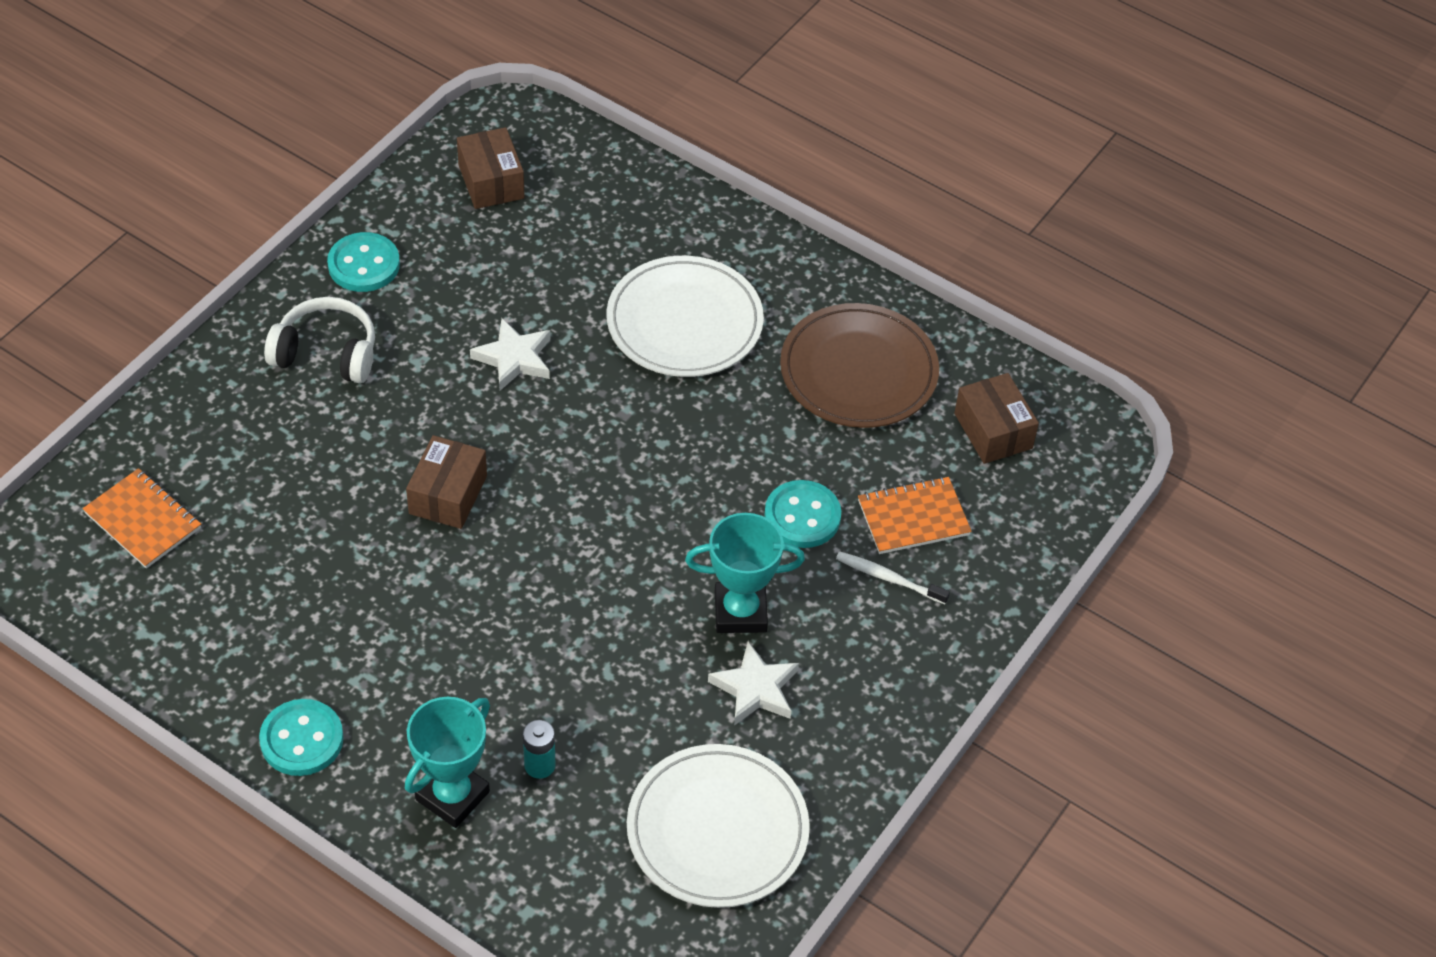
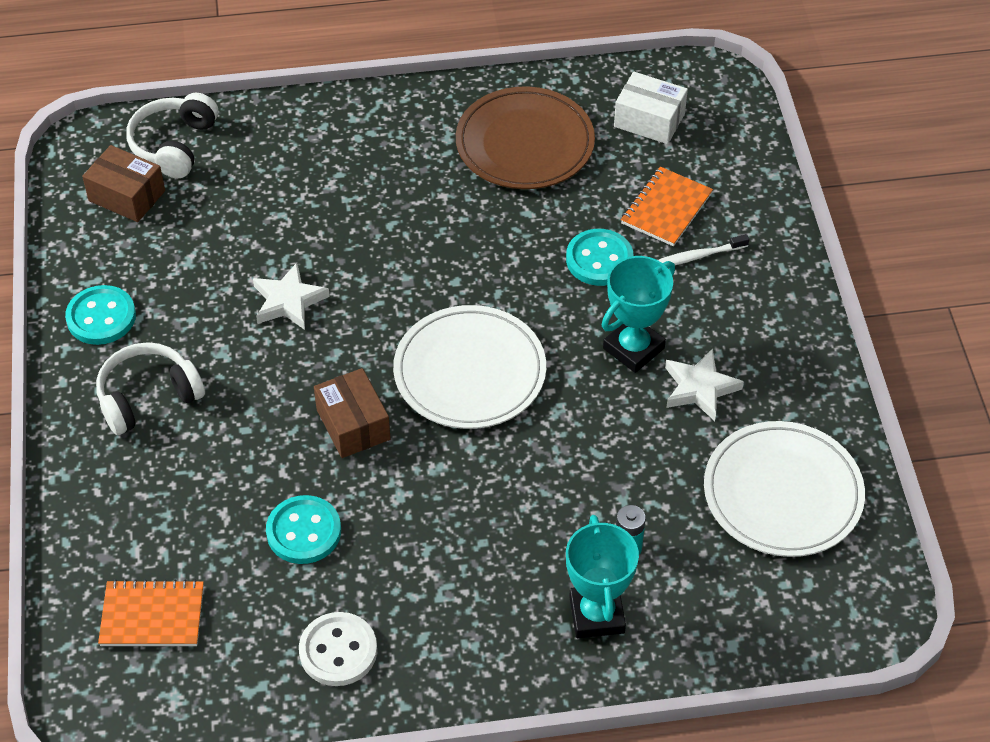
camera: 40 degrees left, 0 degrees up
(236, 657) = (338, 651): none -> white button
(302, 739) = (452, 665): turquoise button -> turquoise button (304, 531)
(573, 165) = (174, 145): none -> white headphones
(684, 322) = (376, 193): white plate -> white plate (469, 372)
(993, 431) = (649, 120): brown box -> white box

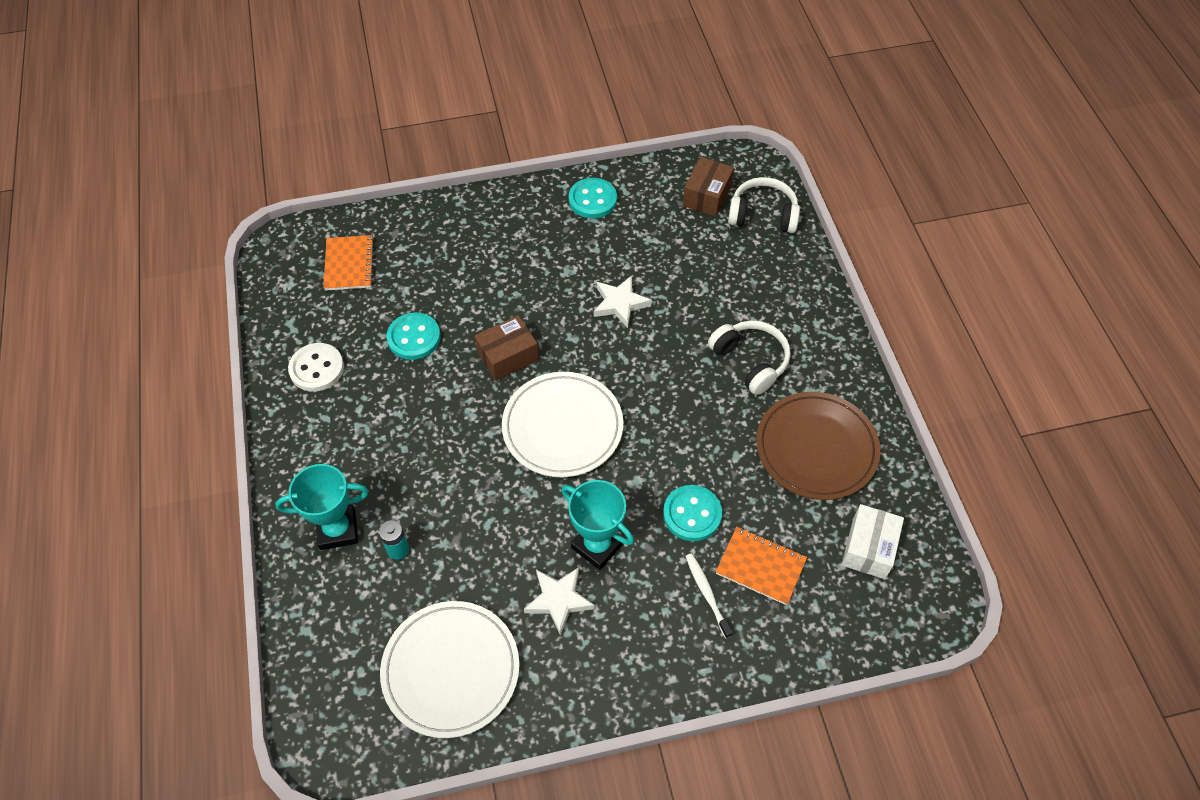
camera: 85 degrees right, 5 degrees up
(148, 397) = (525, 235): white headphones -> white headphones (750, 361)

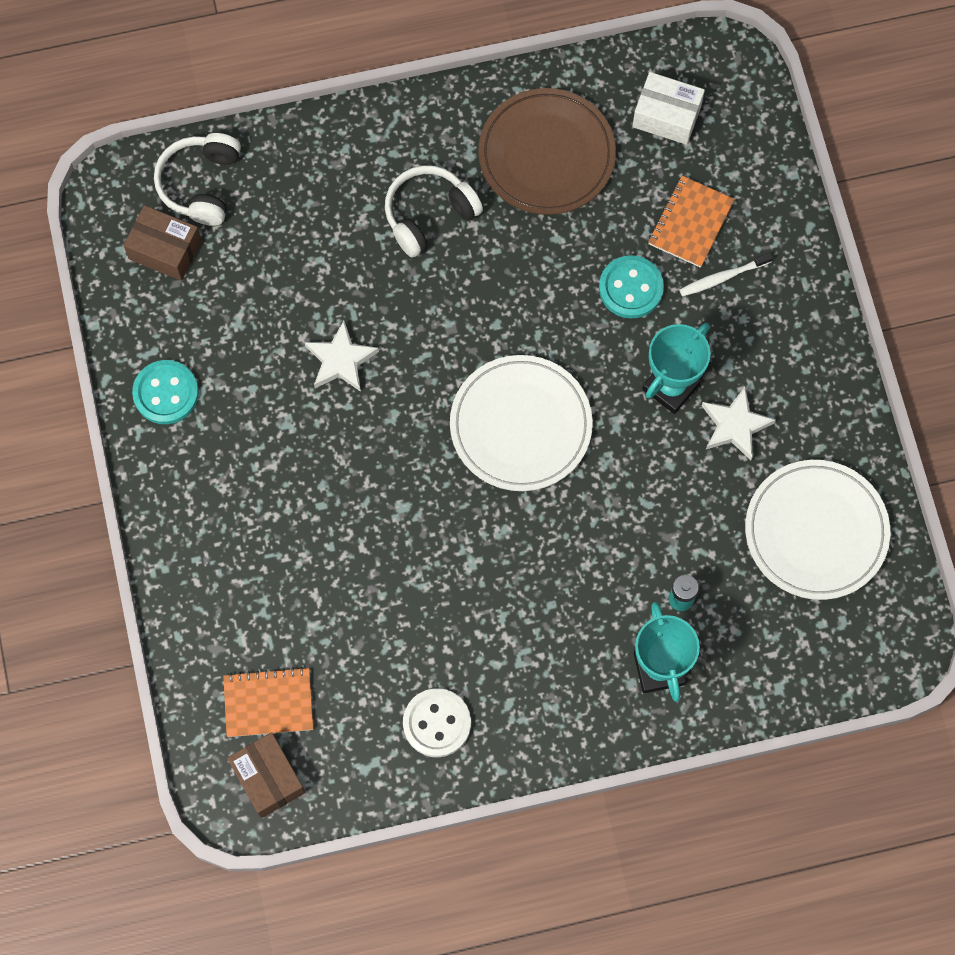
camera: 90 degrees left, 15 degrees up
(414, 337) = (390, 607): turquoise button -> none
(508, 356) = (419, 492): brown box -> brown box (268, 778)

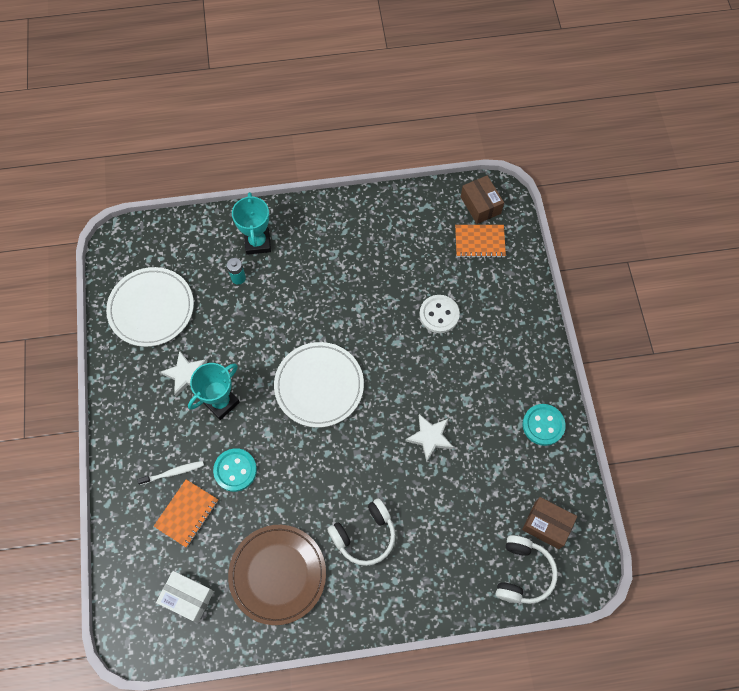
camera: 175 degrees left, 5 degrees down
(437, 723) = (386, 225): white button -> white button (439, 314)

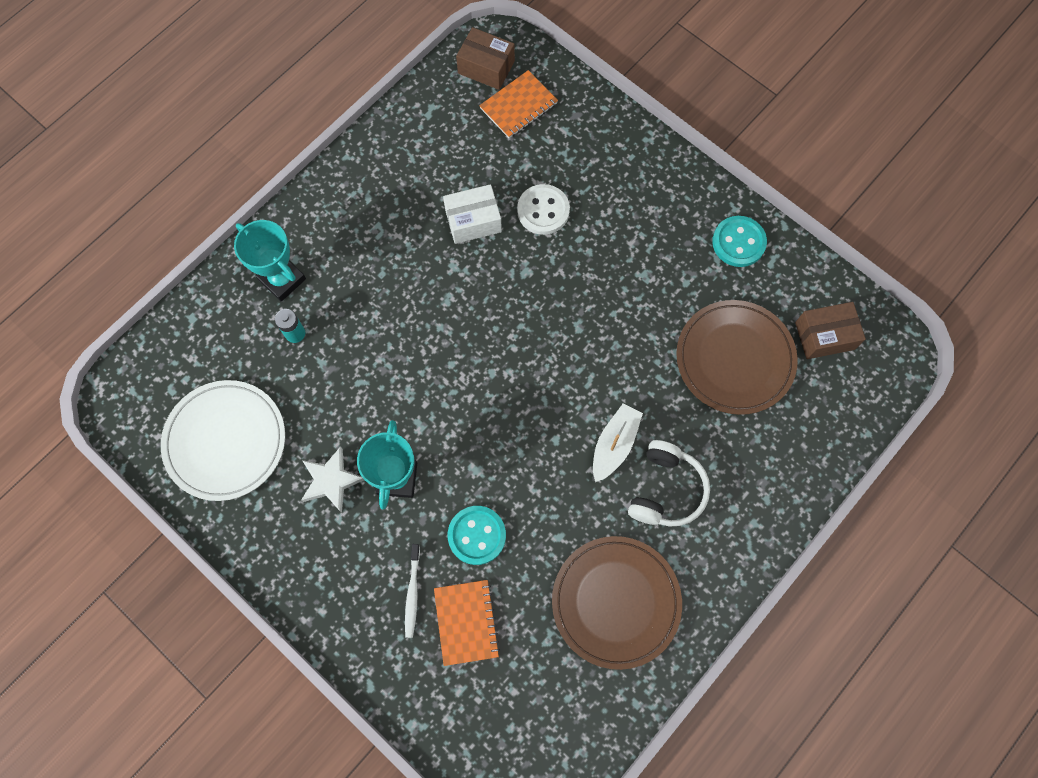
camera: 40 degrees left, 5 degrees up
(173, 472) = (412, 593): white toothbrush -> white toothbrush turned 150 degrees clockwise
(187, 598) = (546, 706): white box -> white box (473, 221)
(319, 386) = (485, 378): white plate -> none
(358, 484) = (614, 444): none -> white boat
(430, 437) = (643, 341): white star -> none
(476, 493) = (734, 359): none -> brown plate
(523, 573) = (843, 399): white headphones -> none

